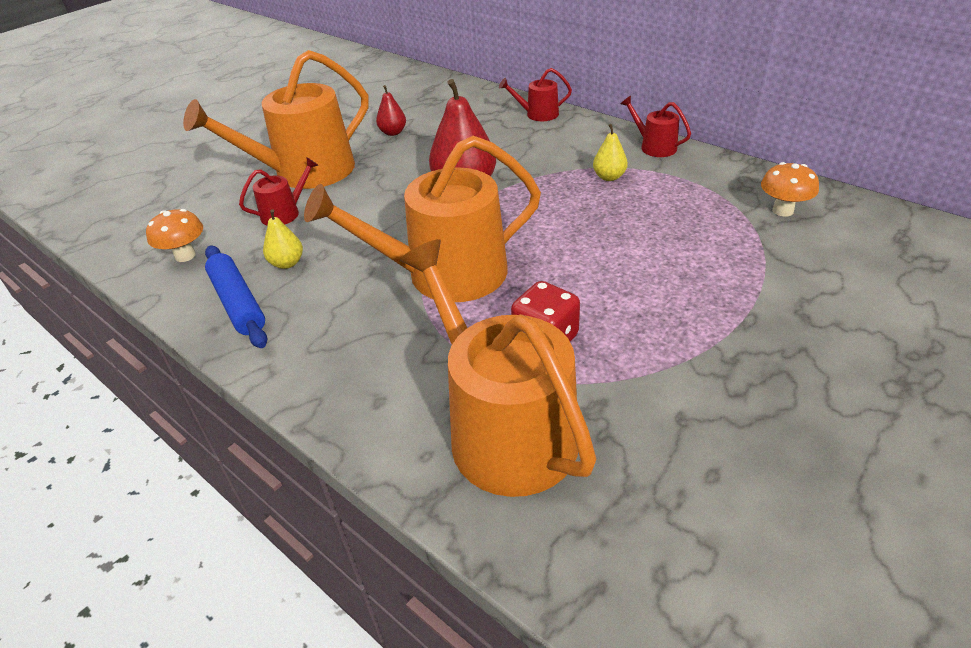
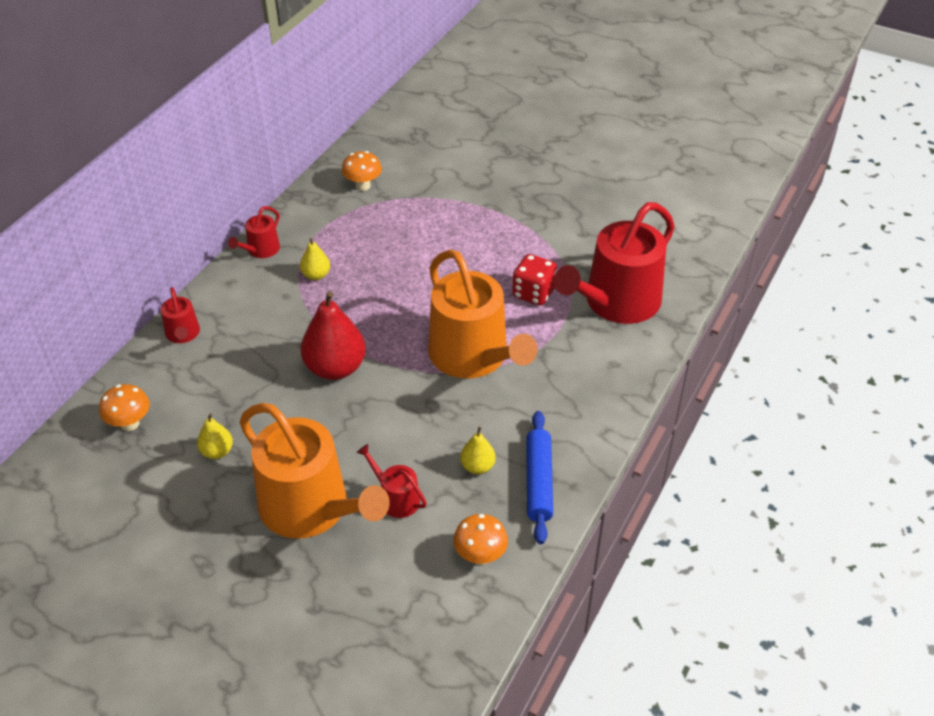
camera: 105 degrees left, 5 degrees up
(238, 303) = (538, 482): blue rolling pin -> blue rolling pin turned 45 degrees counterclockwise
(393, 132) = (217, 452): red pear -> yellow pear
(442, 99) = (130, 423): none -> orange mushroom
(503, 429) = (616, 303): orange watering can -> red watering can

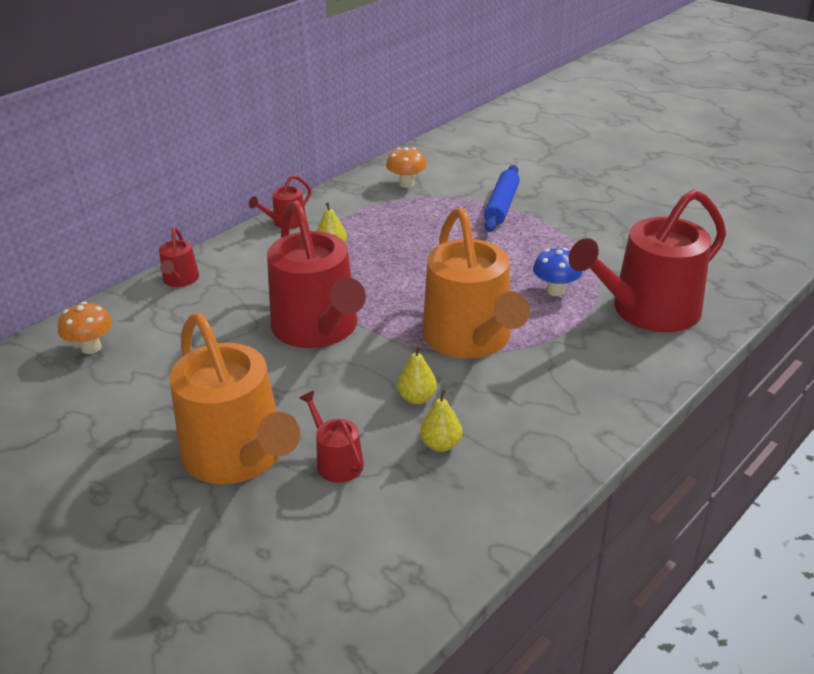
camera: 15 degrees right, 10 degrees down
(217, 452) = (164, 386): yellow pear -> yellow pear (417, 398)
(335, 368) = (319, 329): red pear -> red watering can
(480, 556) = (413, 539): orange mushroom -> none
(533, 293) = (555, 291): red dice -> blue mushroom
(538, 482) = (508, 472): blue rolling pin -> blue rolling pin (501, 205)

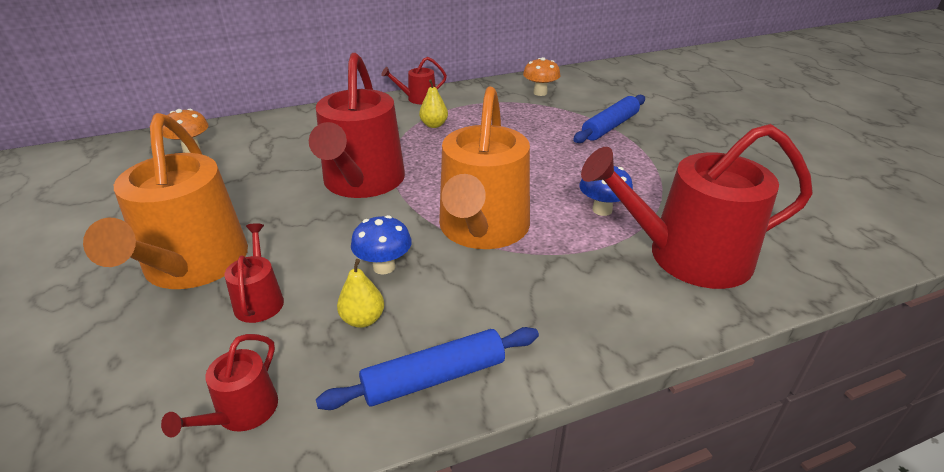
camera: 25 degrees right, 0 degrees up
(180, 280) = (301, 119): red watering can -> red watering can (241, 413)
(417, 398) = (384, 267): yellow pear -> blue mushroom
(535, 465) = (434, 378): none -> blue rolling pin

